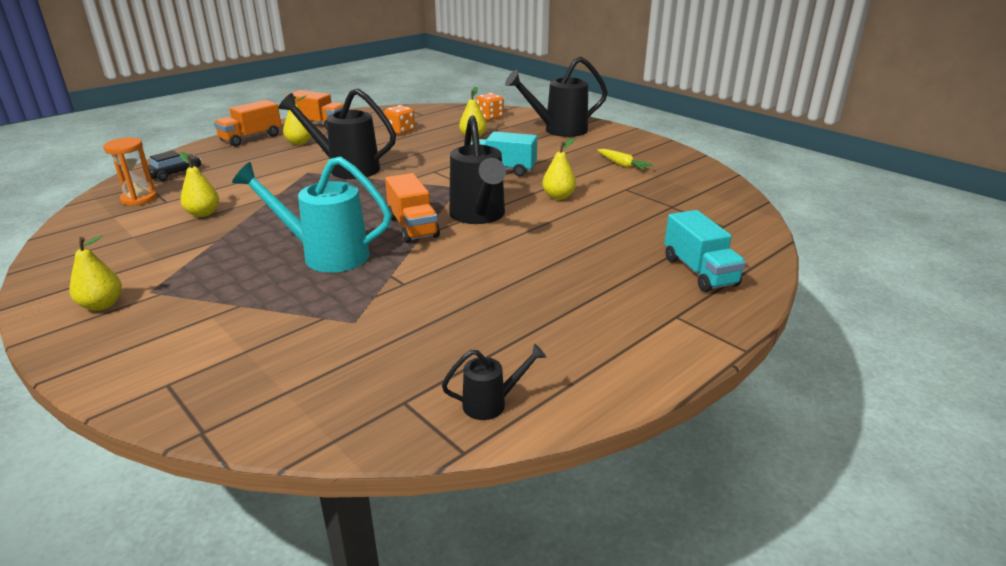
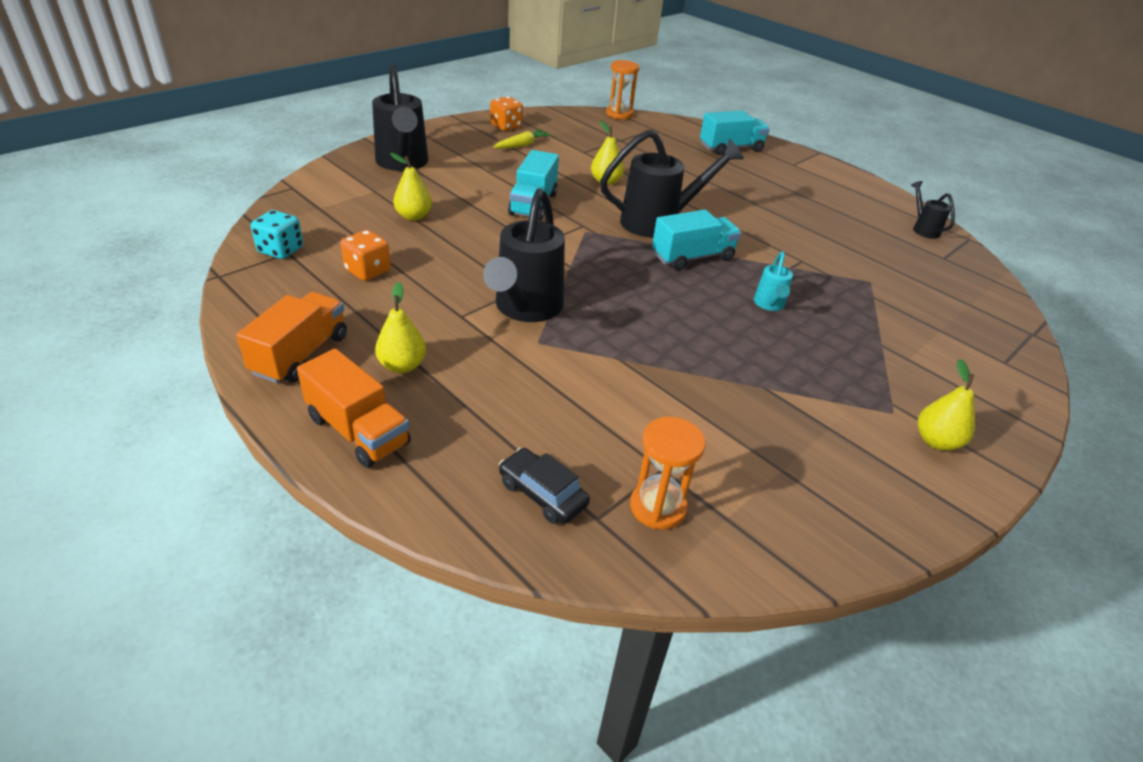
camera: 95 degrees left, 10 degrees up
(203, 213) = (695, 417): yellow pear -> none
(325, 255) = (769, 305): turquoise watering can -> turquoise watering can, size x0.48
(412, 227) = (692, 257): orange truck -> turquoise truck
(425, 113) = (281, 250): none -> turquoise dice
(489, 117) = (329, 201): orange dice -> orange dice (506, 126)
(753, 208) = (619, 114): none -> orange hourglass

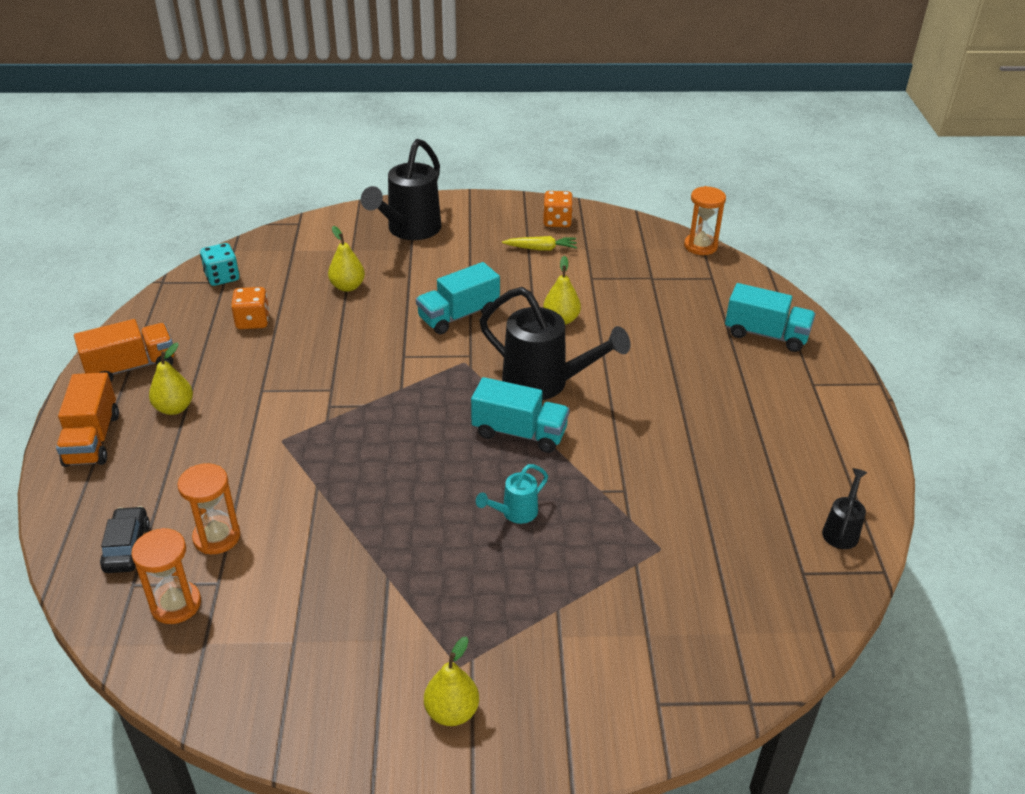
camera: 45 degrees right, 0 degrees up
(525, 309) = (311, 408): black watering can -> none
(605, 438) = (217, 537): none -> orange hourglass

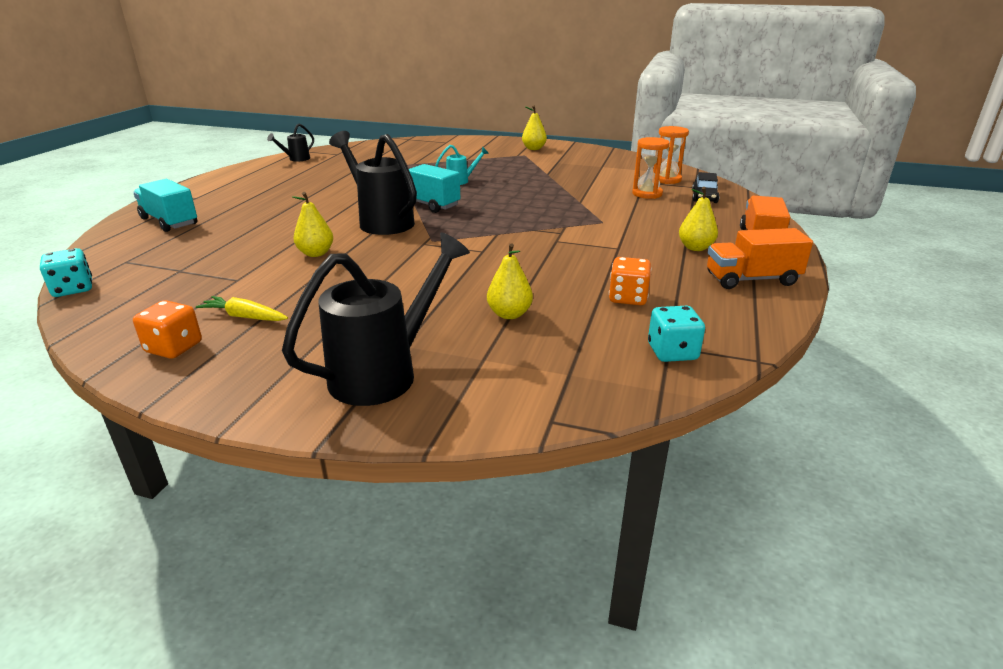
camera: 160 degrees left, 10 degrees down
(458, 315) = (407, 270): turquoise truck -> none
(700, 246) = (73, 289): orange hourglass -> turquoise dice

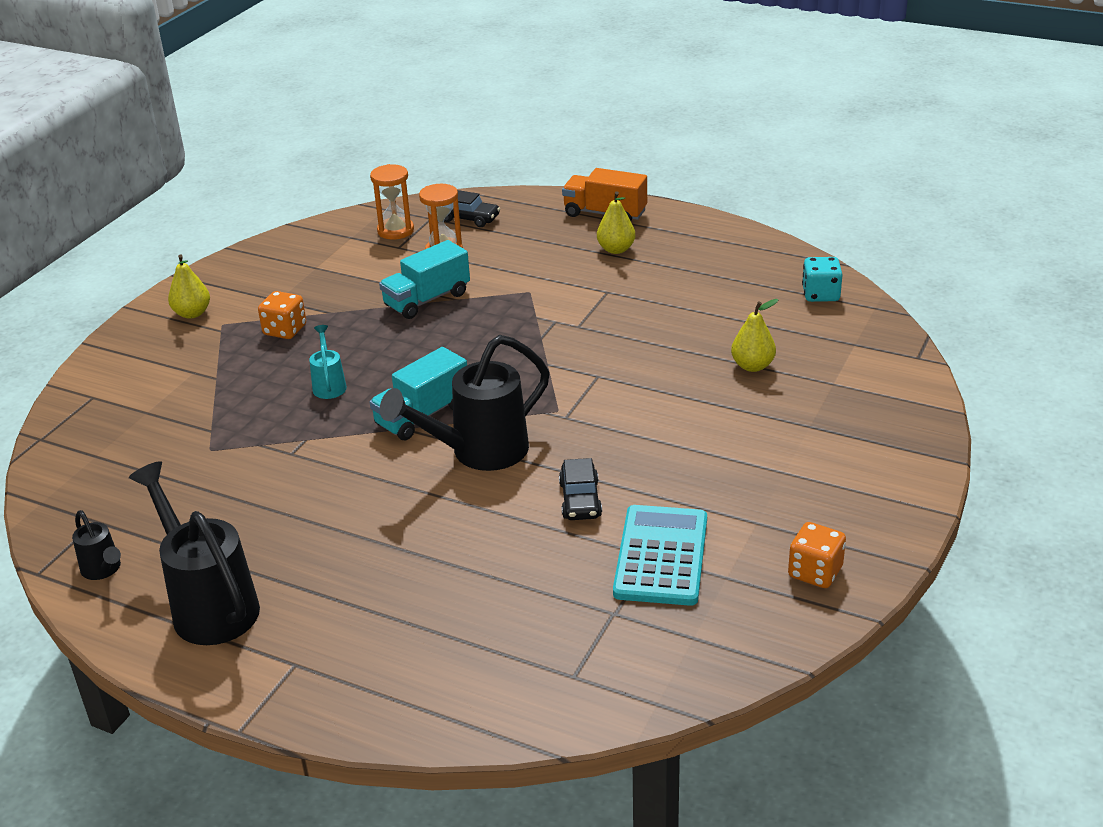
camera: 80 degrees left, 5 degrees up
(73, 289) = (661, 702): turquoise dice -> none
(169, 221) = (414, 669): turquoise truck -> turquoise truck (427, 300)
(234, 283) = (661, 556): none -> turquoise calculator
(244, 317) = (749, 533): yellow carrot -> none
(316, 253) = (580, 500): yellow pear -> black car
(385, 372) = (857, 434): black watering can -> black watering can (209, 604)
(627, 298) = (724, 301): orange dice -> orange dice (285, 330)
(751, 279) = (693, 236): orange truck -> none

